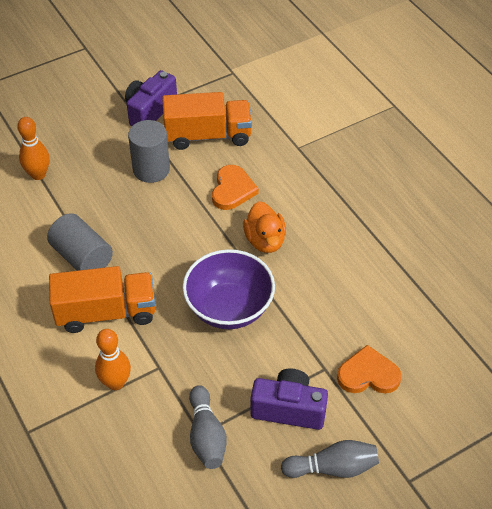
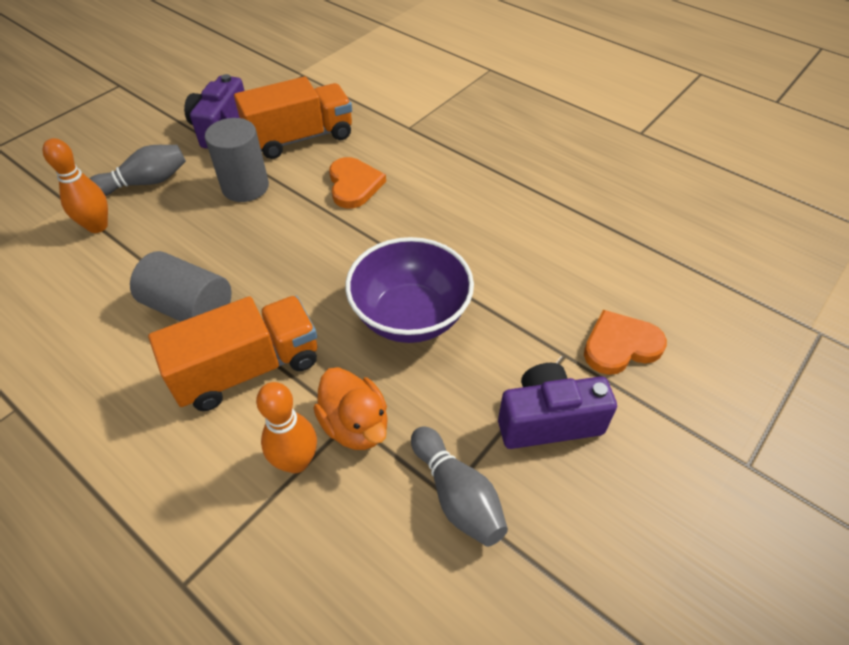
camera: 20 degrees left, 0 degrees up
(265, 240) = (418, 228): orange duck -> orange duck (355, 425)
(333, 468) = (646, 481): grey bowling pin -> grey bowling pin (145, 183)

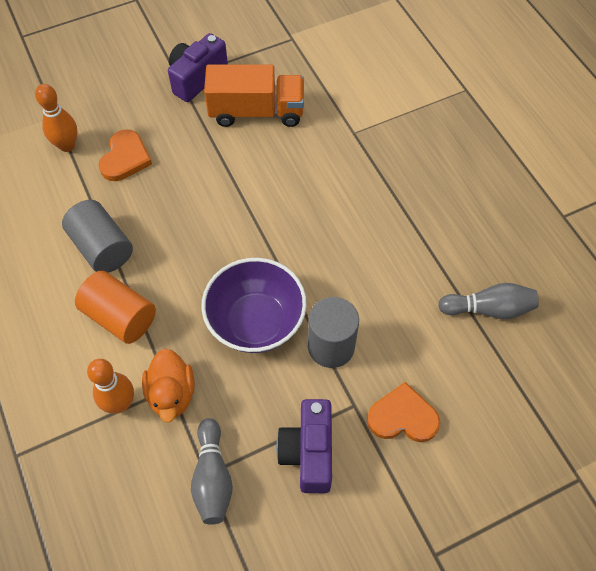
camera: 25 degrees right, 10 degrees up
(145, 183) = (117, 115): grey bowling pin -> grey bowling pin (488, 309)
(245, 187) = (190, 148): grey cylinder -> grey cylinder (331, 346)
(248, 369) = (120, 317): orange truck -> orange cylinder
(354, 185) = (276, 178): orange heart -> orange heart (125, 158)
(548, 420) = (308, 452): purple camera -> purple camera turned 105 degrees counterclockwise

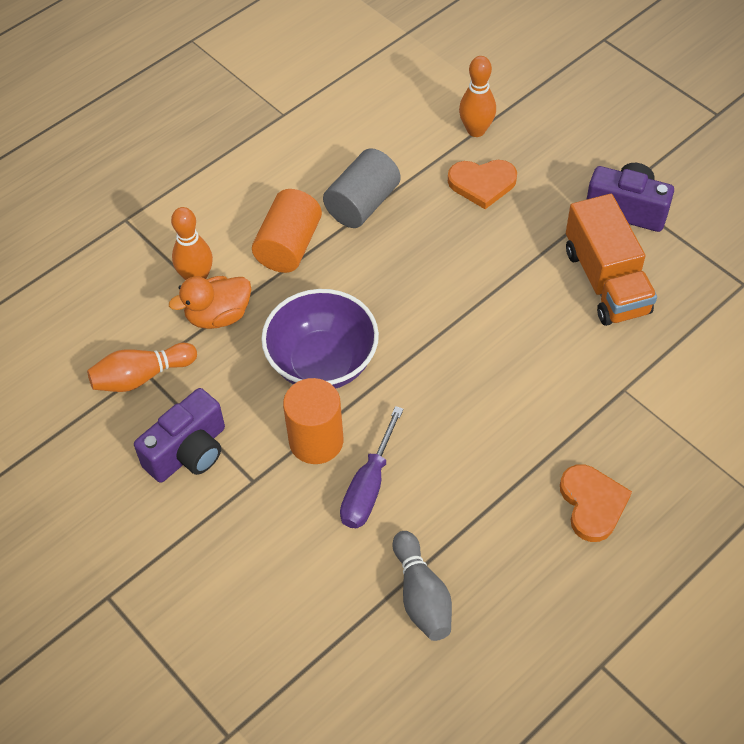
camera: 75 degrees right, 5 degrees down
(212, 478) = (141, 376): grey bowling pin -> orange bowling pin
(308, 452) = (188, 452): purple camera -> purple camera turned 150 degrees clockwise
(331, 346) = (316, 441): grey cylinder -> orange cylinder
(385, 319) = (369, 486): none -> purple screwdriver
(403, 417) = (253, 531): orange heart -> orange heart (592, 504)

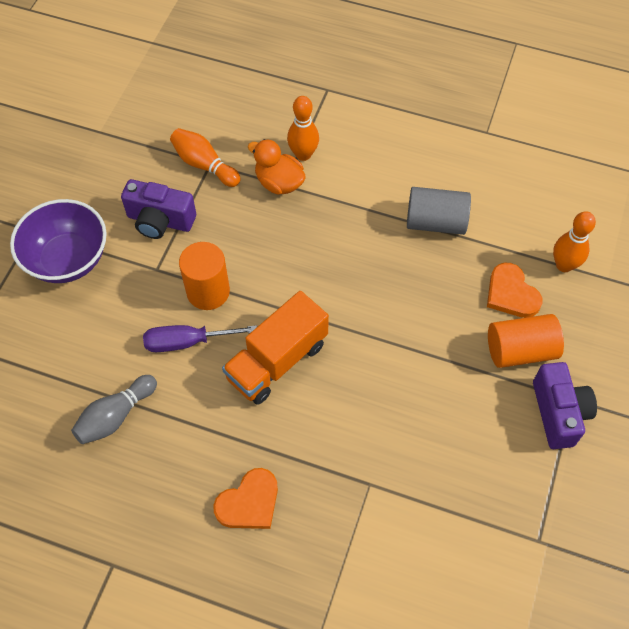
camera: 60 degrees right, 5 degrees up
(289, 246) = (366, 195): orange cylinder -> orange cylinder (520, 350)
(322, 363) = (275, 264): purple bowl -> purple bowl (68, 259)
(606, 281) = (470, 427): orange truck -> orange truck (277, 361)

